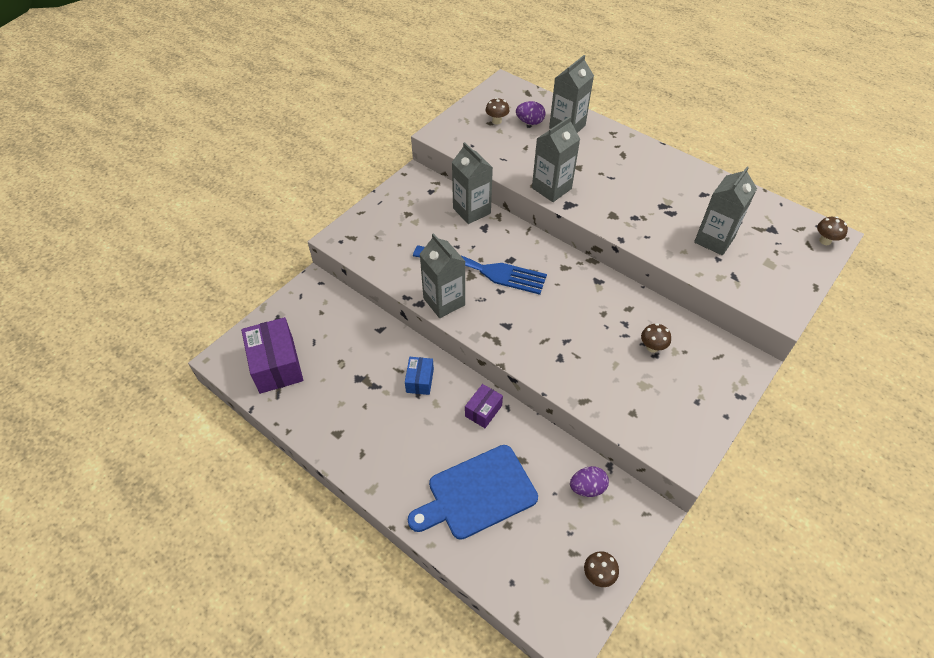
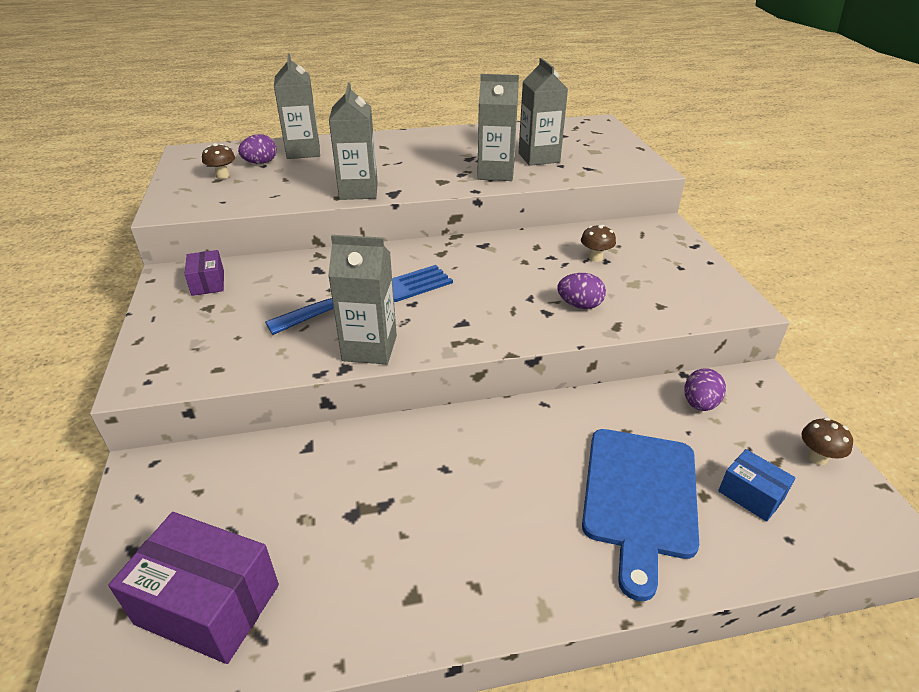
camera: 50 degrees left, 15 degrees down
(420, 381) = (428, 455): blue box -> blue box (751, 495)
(471, 211) = (283, 266): grey carton -> grey carton (495, 173)
(483, 411) = (529, 425): purple box -> purple box (208, 283)
(585, 370) = (579, 305): none -> purple egg
(825, 241) = (600, 126): brown mushroom -> none

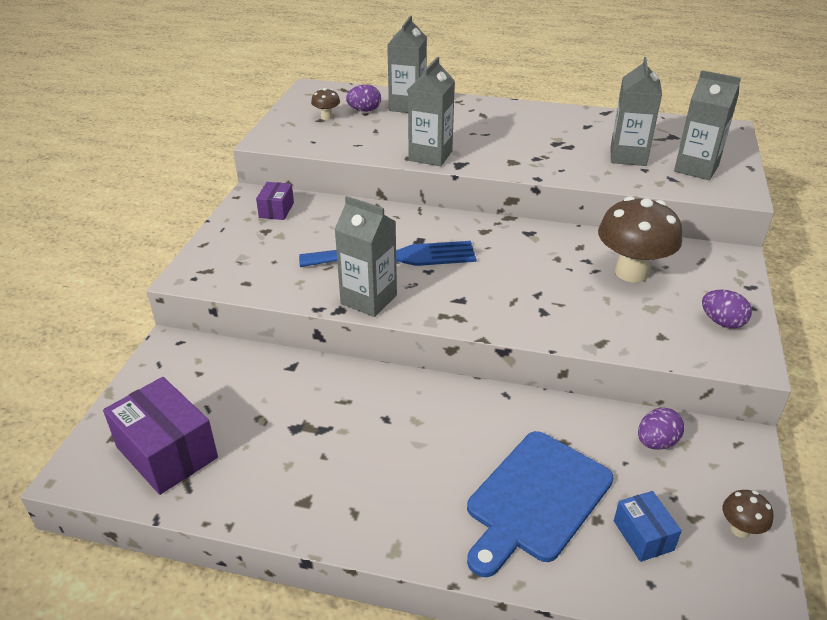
camera: 25 degrees right, 0 degrees up
(495, 173) = (571, 164): grey carton -> grey carton (696, 168)
(579, 305) = (579, 314): purple egg -> purple egg (722, 322)
(595, 258) = (631, 272): brown mushroom -> brown mushroom, size x2.23

